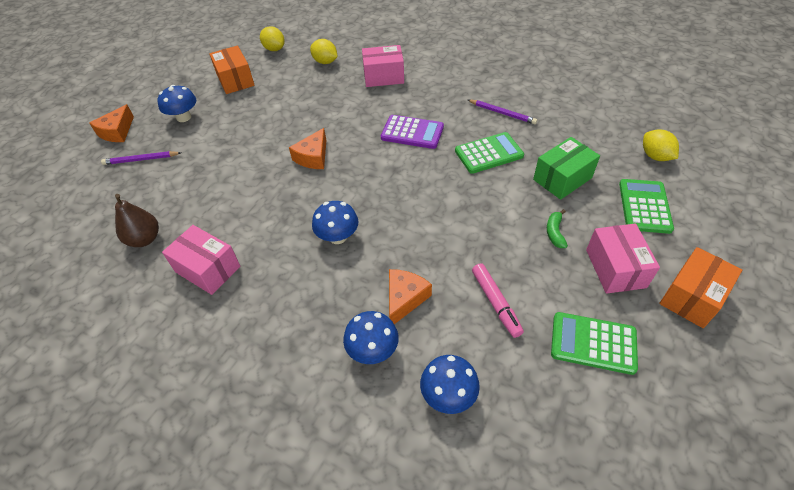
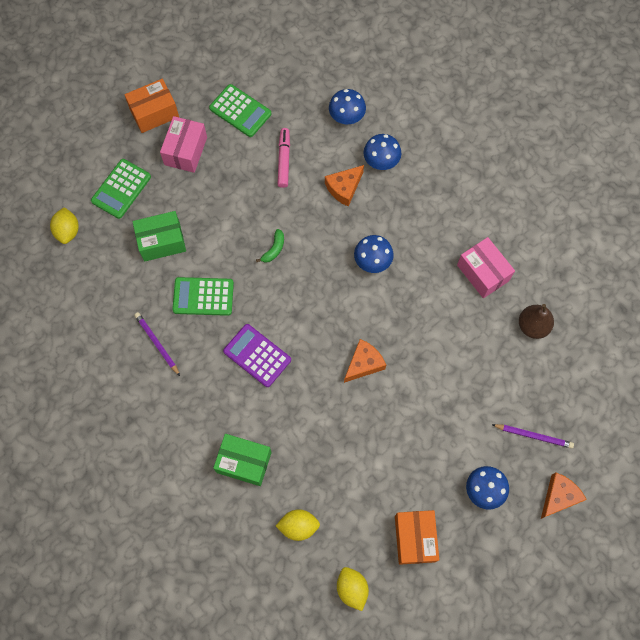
camera: 160 degrees left, 20 degrees up
(325, 62) = (298, 526): yellow lemon -> yellow lemon turned 60 degrees counterclockwise
(383, 76) = (244, 462): pink box -> green box
(555, 232) = (205, 195): green banana -> green banana (274, 249)

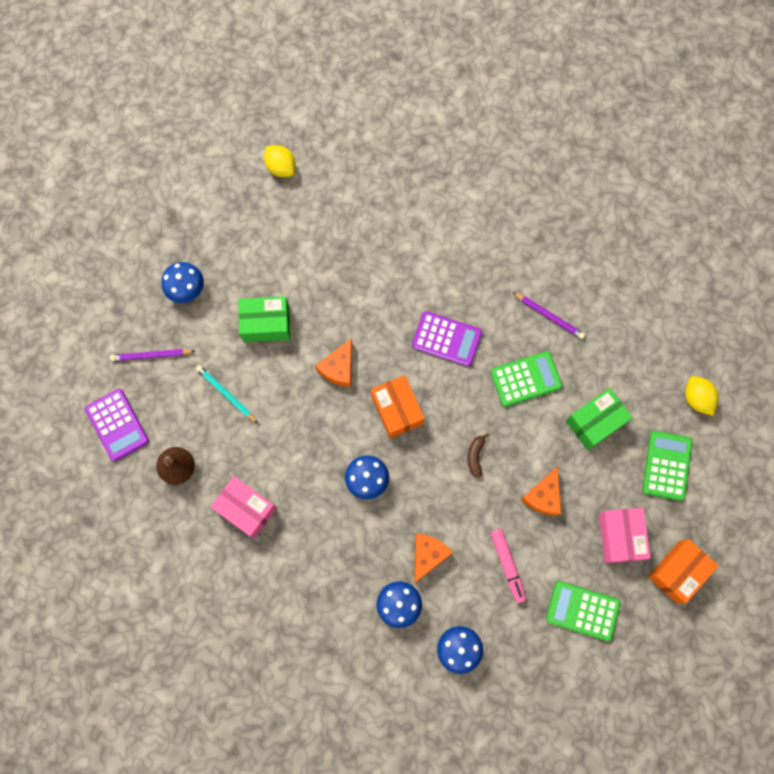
camera: 160 degrees right, 5 degrees up
(244, 462) = (418, 237): green box -> green box (266, 323)
(274, 249) = (475, 456): green banana -> brown banana
(298, 526) = (347, 201): yellow lemon -> none
(415, 538) = (238, 226): orange box -> orange box (397, 410)
(473, 376) = (226, 394): none -> turquoise pencil
(559, 497) = (114, 307): orange cheese -> orange cheese (543, 496)
(579, 382) = (117, 425): none -> purple calculator

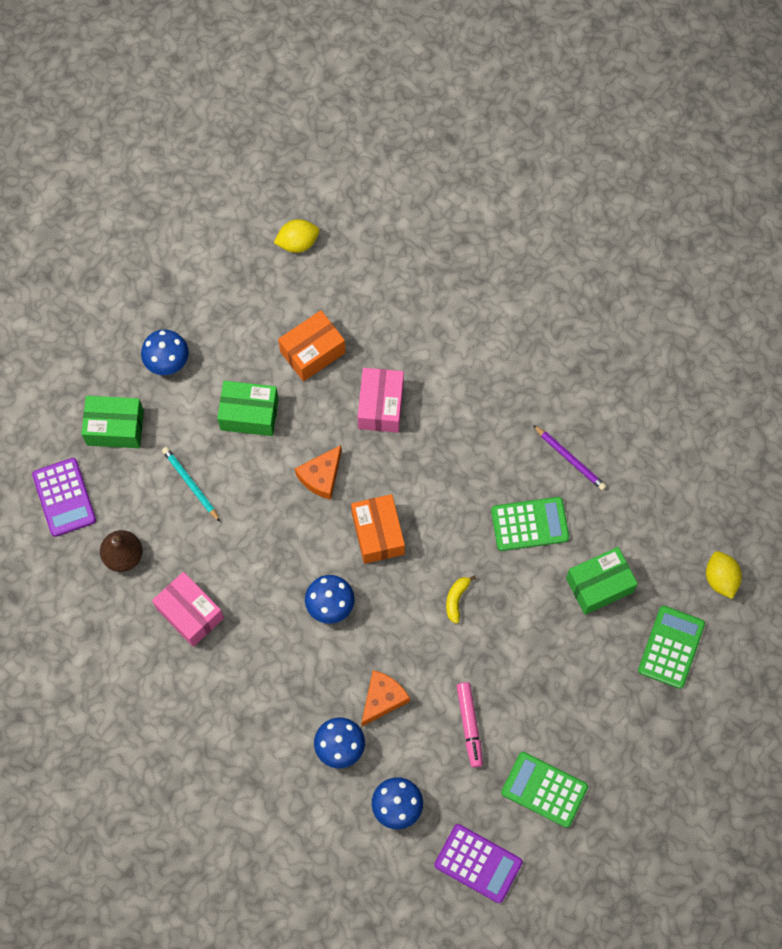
camera: 10 degrees right, 5 degrees down
(151, 355) = (115, 428): purple pencil -> green box
(281, 167) = (298, 243): yellow lemon -> yellow lemon turned 75 degrees counterclockwise
(446, 339) = (449, 465): purple calculator -> purple calculator (478, 863)
(475, 456) = (456, 599): brown banana -> yellow banana
(543, 496) = (525, 656): orange cheese -> none
(620, 536) = (602, 716): pink box -> pink box (381, 406)
(678, 572) = (660, 766): orange box -> orange box (313, 352)

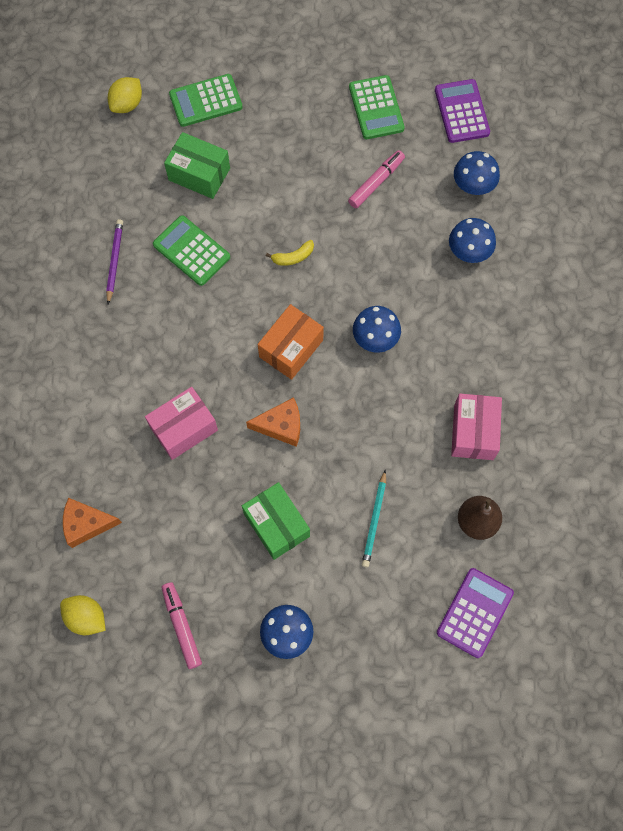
camera: 130 degrees left, 0 degrees up
(115, 428) = (381, 625): green box -> none
(236, 298) = (181, 626): none -> pink marker
(313, 352) = (180, 519): orange box -> none
(382, 699) = (410, 250): orange cheese -> orange cheese (86, 524)

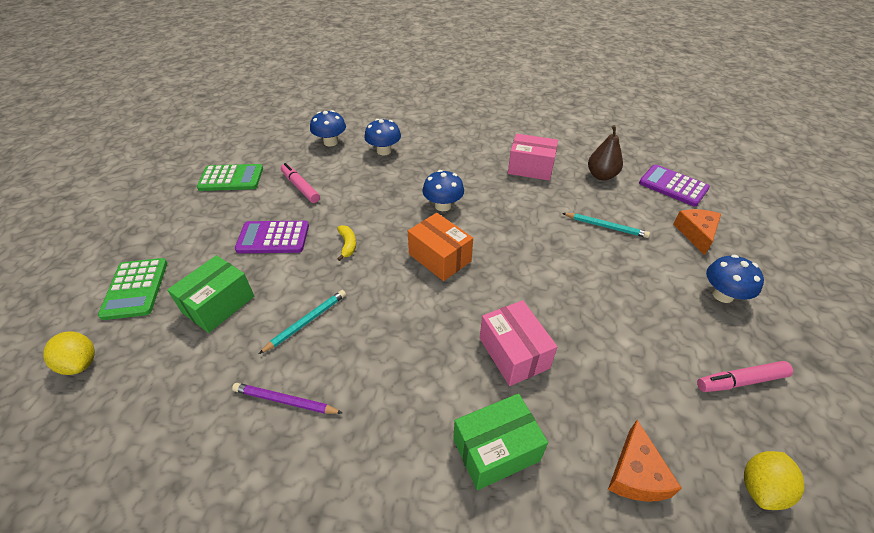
camera: 80 degrees left, 25 degrees down
(191, 251) = (306, 322): green calculator -> turquoise pencil
(276, 525) = (616, 289): green box -> green box (496, 450)
(281, 426) = (517, 274): orange cheese -> orange cheese (696, 234)
(461, 111) = (265, 139): purple calculator -> purple calculator (273, 238)

